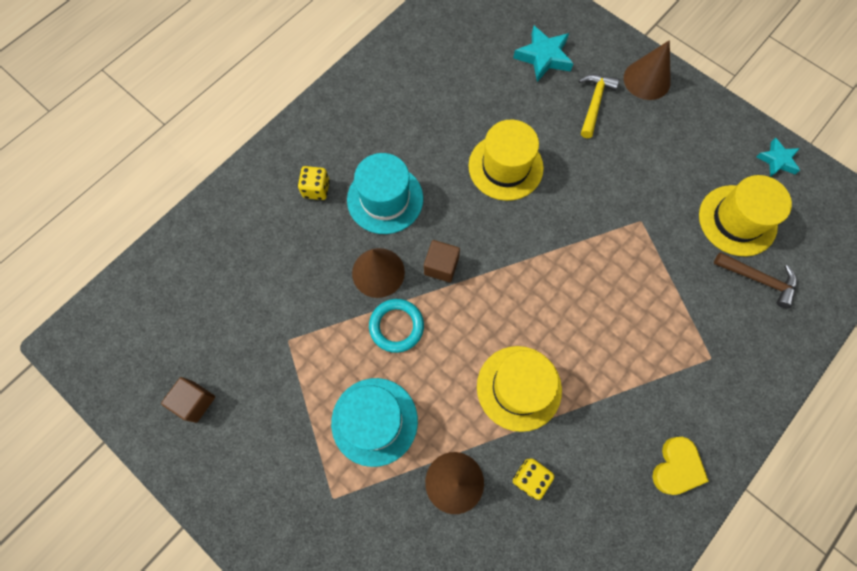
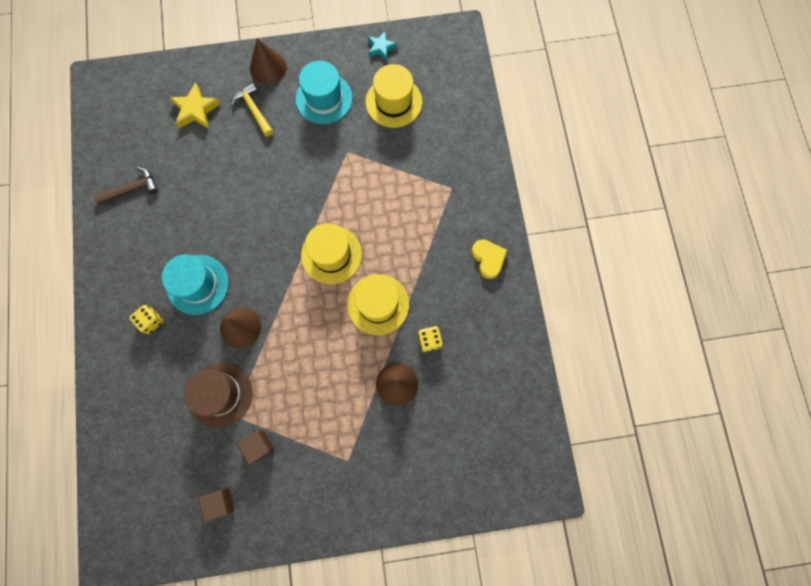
camera: 50 degrees left, 5 degrees up
(299, 310) = (220, 394): none -> brown hat
(374, 421) = (326, 402): turquoise hat -> turquoise hat (324, 98)
(396, 326) = (282, 343): turquoise ring -> none
(441, 266) = (270, 287): brown cube -> brown cube (259, 446)
(505, 167) = (244, 196): yellow hat -> yellow hat (331, 254)
(543, 57) = (196, 110): turquoise star -> yellow star
(758, 279) = (434, 123): brown hammer -> brown hammer (132, 189)

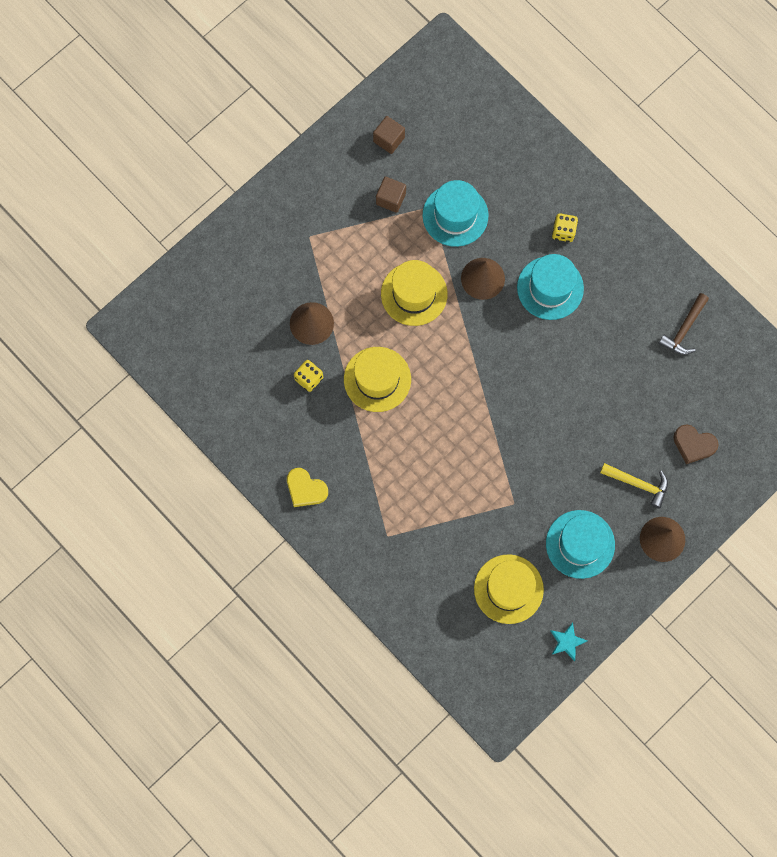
camera: 145 degrees right, 0 degrees up
(196, 110) = (693, 445): yellow star -> brown heart
(220, 394) = (455, 215): brown hat -> turquoise hat
(331, 254) = (452, 395): yellow hat -> yellow hat (414, 294)

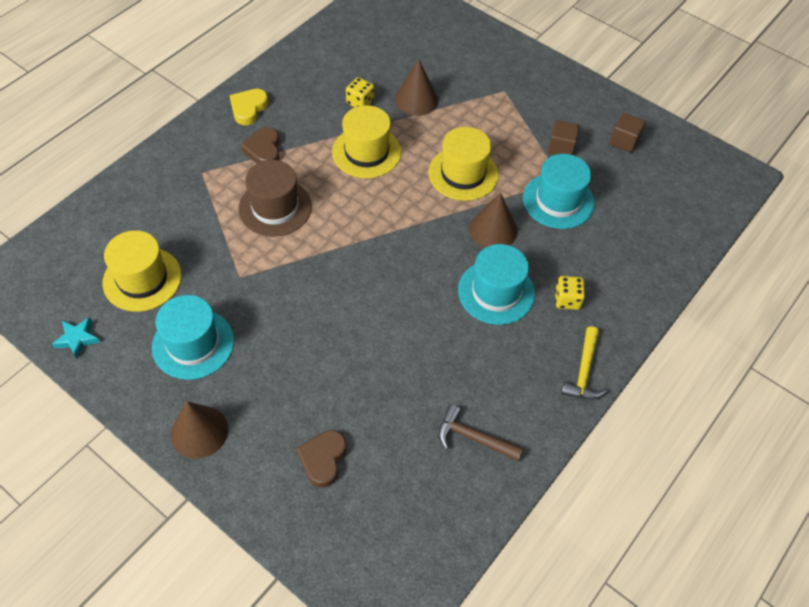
camera: 80 degrees right, 20 degrees down
(364, 476) = (263, 150): none -> brown heart
(437, 469) = (275, 207): none -> brown hat
(638, 484) = (268, 399): yellow hammer -> yellow hammer (584, 372)

